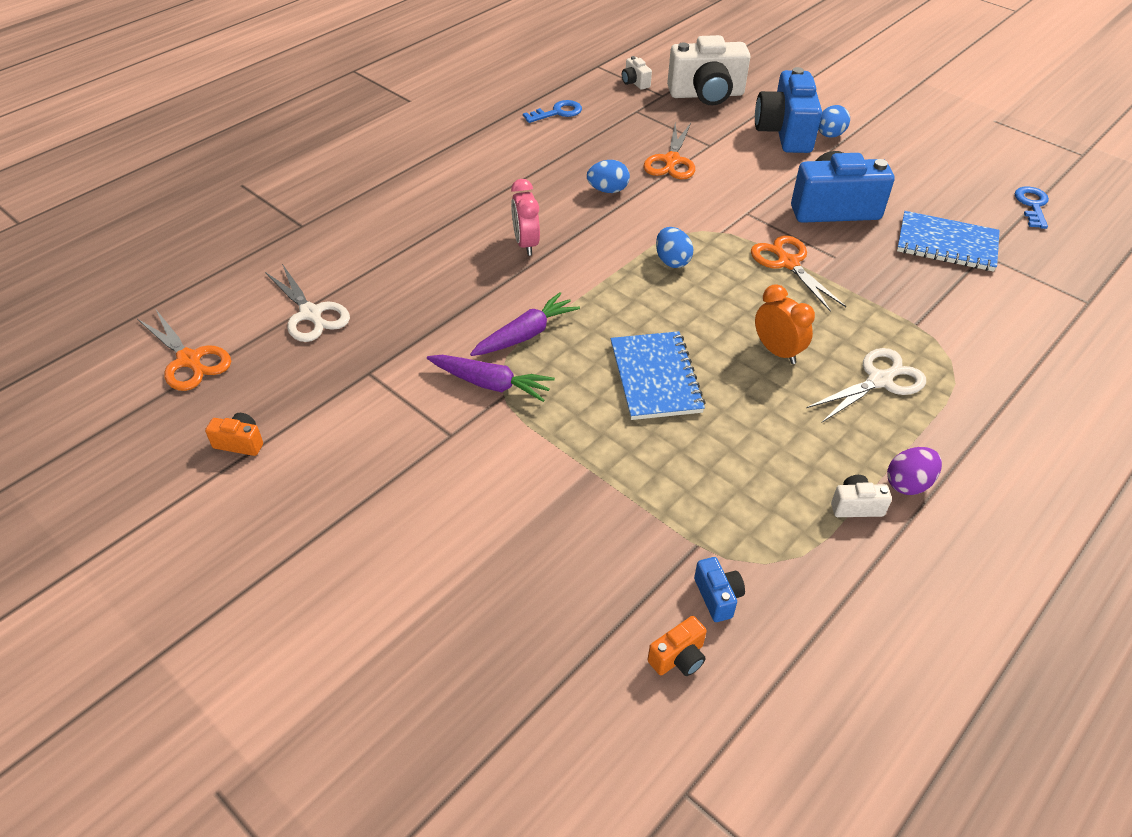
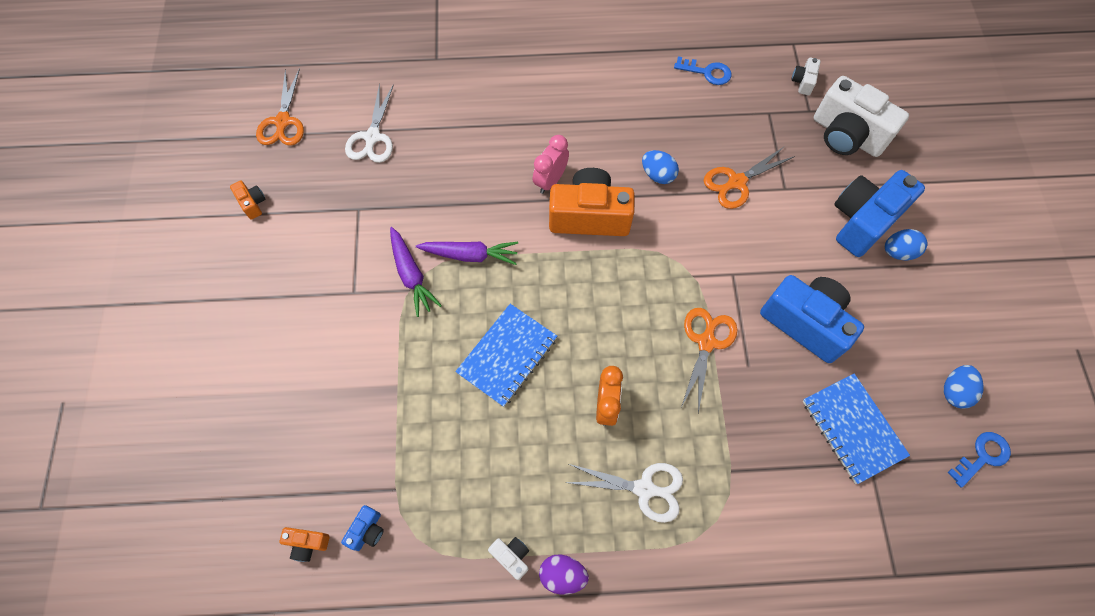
camera: 45 degrees right, 20 degrees up
(591, 246) = (589, 216): none -> orange camera
(672, 261) = (628, 273): blue egg -> blue egg (954, 391)

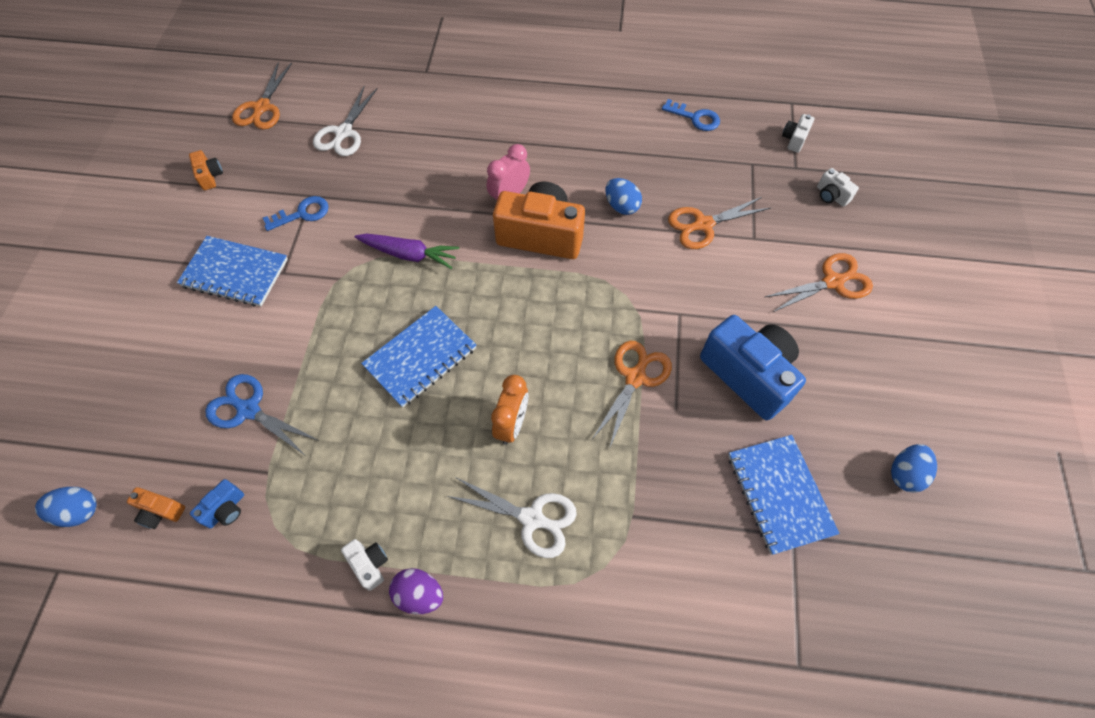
camera: 10 degrees right, 5 degrees down
(307, 300) = (235, 273): none -> blue notebook
(361, 433) = (248, 410): none -> blue scissors
(411, 275) = (345, 265): purple carrot -> none
(846, 135) = (831, 196): white camera -> white camera, size x0.43
(863, 221) = (832, 282): blue camera -> orange scissors
(898, 252) = (866, 318): blue egg -> blue egg (79, 511)
(982, 456) = (926, 551): blue key -> blue key (302, 213)

